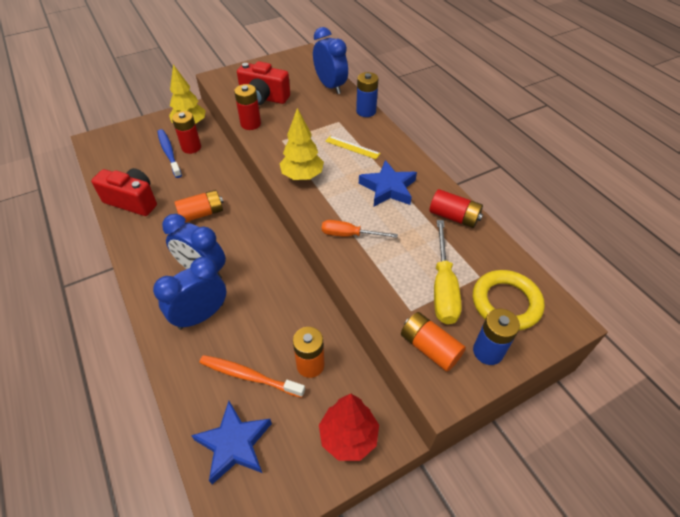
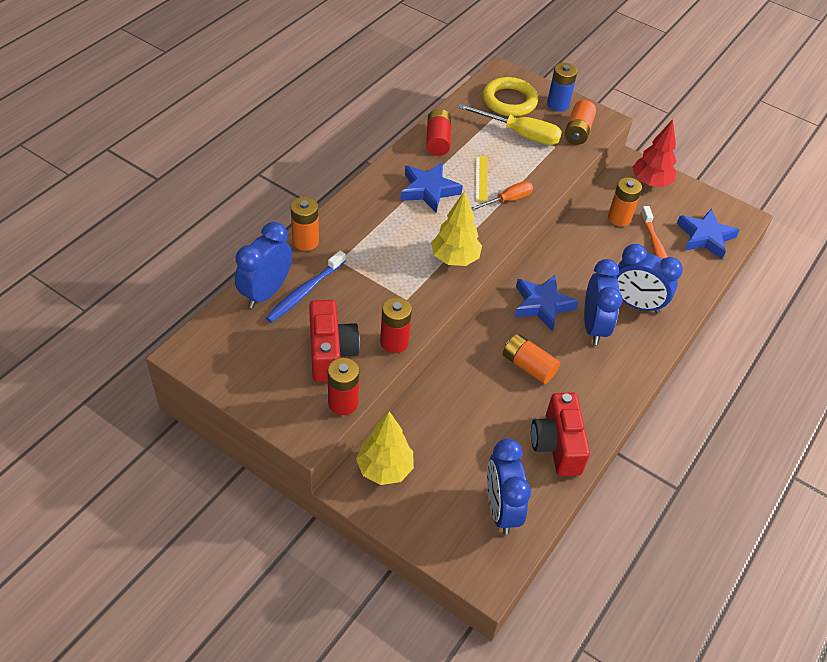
camera: 120 degrees left, 0 degrees up
(122, 159) = (501, 509): none -> blue clock
(169, 153) = (455, 459): blue toothbrush -> blue toothbrush (304, 292)
(191, 147) = (430, 439): red battery -> red battery (343, 403)
(248, 247) = (542, 305): none -> blue star
(349, 235) = (507, 200): orange screwdriver -> orange screwdriver turned 105 degrees counterclockwise
(352, 147) = (382, 234): yellow ruler -> yellow ruler (481, 178)
(366, 111) = (305, 241): blue battery -> orange battery
(443, 287) = (520, 134): yellow screwdriver -> yellow screwdriver turned 45 degrees clockwise

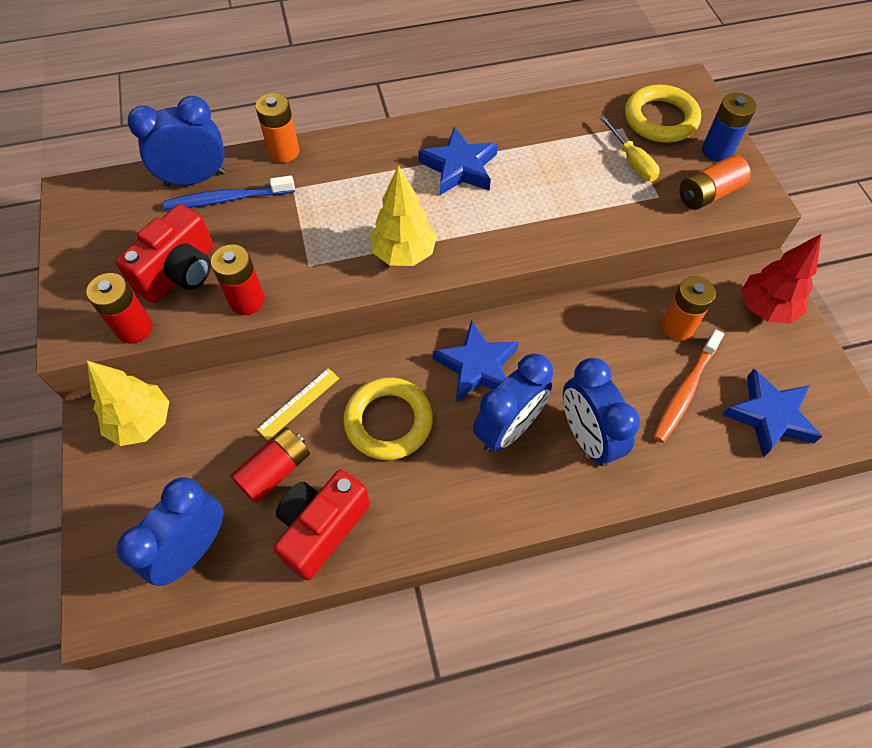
camera: 45 degrees right, 10 degrees up
(437, 141) = (528, 121): red battery -> red battery (275, 471)
(481, 178) = (530, 185): yellow ruler -> yellow ruler (299, 403)
(507, 200) = (532, 225): orange screwdriver -> none
(520, 134) = (631, 161): yellow screwdriver -> yellow screwdriver, size x0.65
(528, 366) = (388, 421): orange battery -> yellow ring

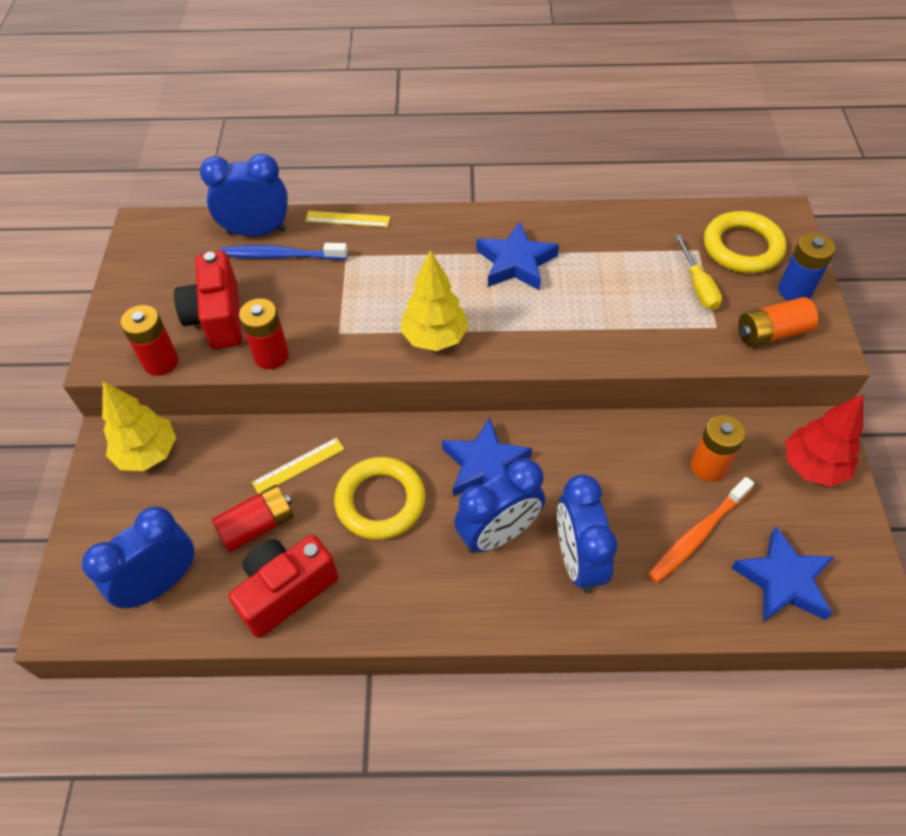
camera: 15 degrees right, 5 degrees down
(180, 272) = (217, 317): red camera -> red camera turned 120 degrees clockwise
(284, 151) = (347, 219): orange battery -> yellow ruler

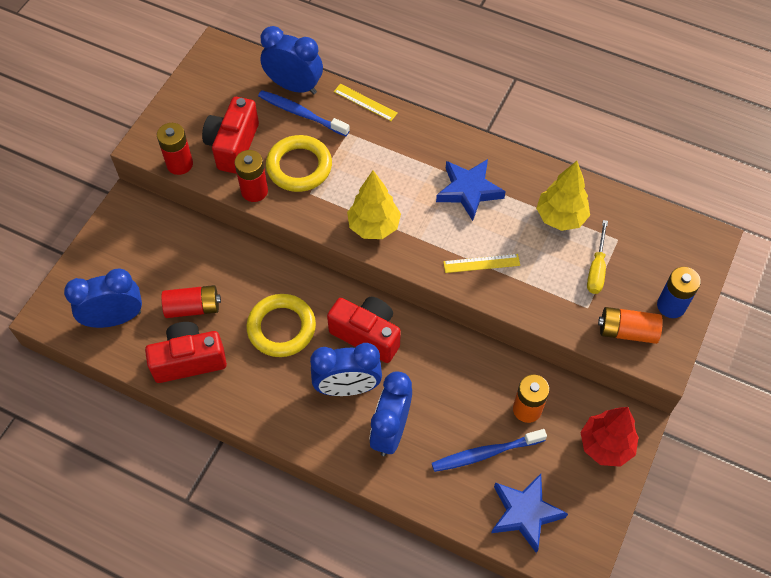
camera: 25 degrees right, 5 degrees up
(148, 454) = (148, 224): yellow tree -> yellow tree (560, 217)
(298, 465) = (241, 277): yellow ruler -> yellow ruler (481, 263)
(485, 465) = (367, 335): blue star -> red camera
(697, 535) = (485, 453): orange toothbrush -> blue toothbrush
(742, 247) = (655, 252): yellow ring -> yellow ring (299, 167)

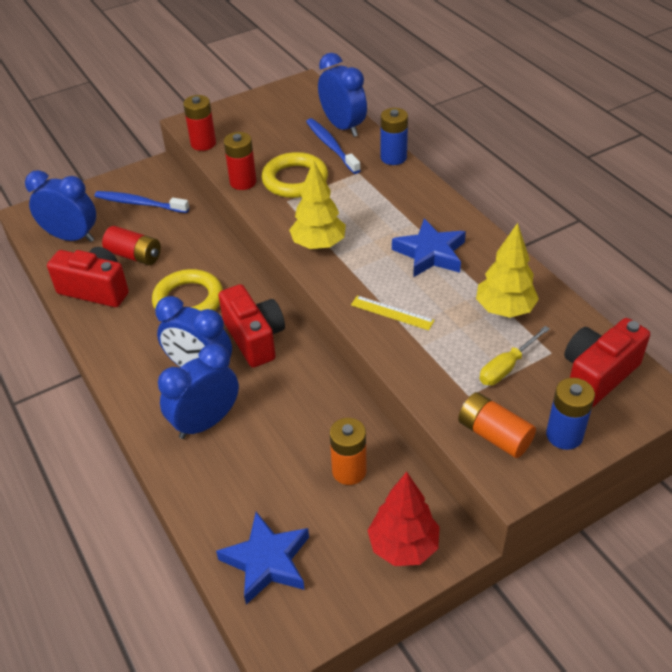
camera: 35 degrees right, 15 degrees down
(233, 145) = (256, 147): red camera -> red camera (597, 375)
(365, 102) = (393, 157): yellow ruler -> blue battery
(485, 453) = (275, 487): blue toothbrush -> blue toothbrush (139, 203)

